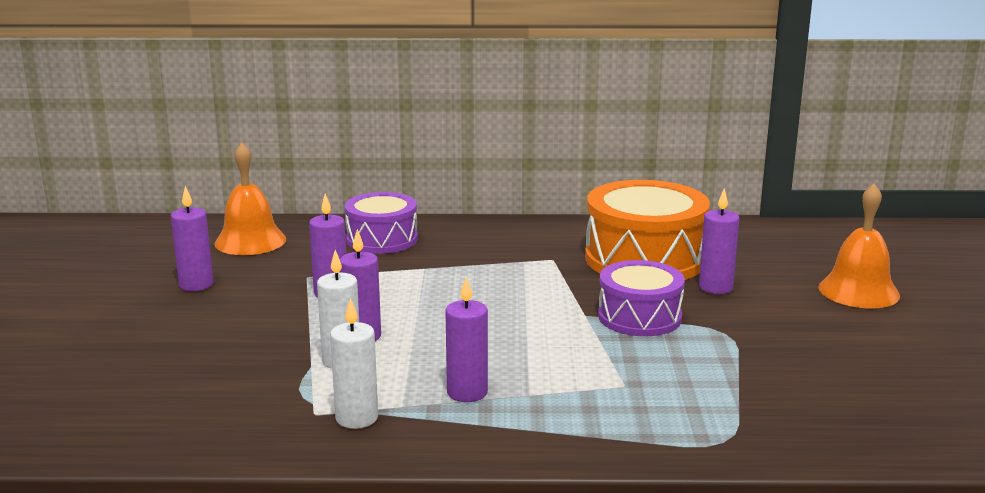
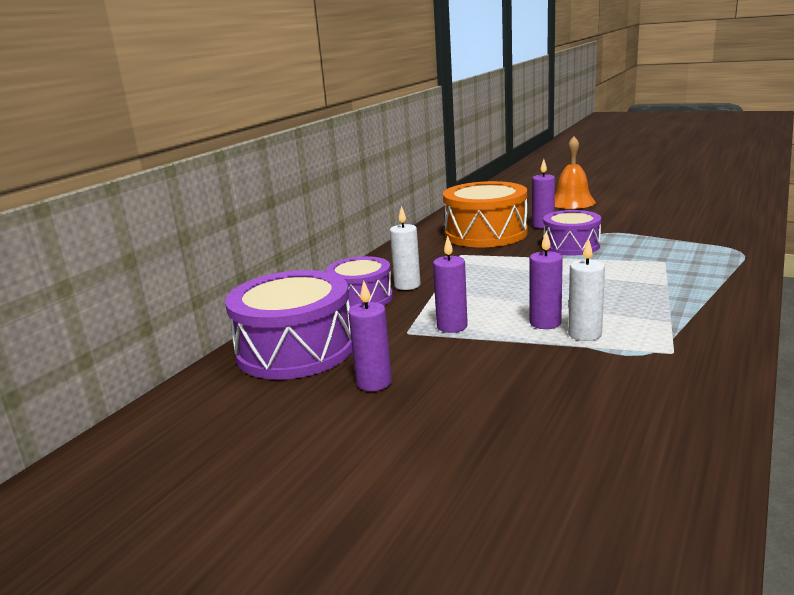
camera: 60 degrees left, 0 degrees up
(250, 241) = (295, 349): orange bell -> purple drum
(356, 418) = (686, 338): white candle -> white candle (407, 285)
(467, 392) = (657, 300): purple candle -> none

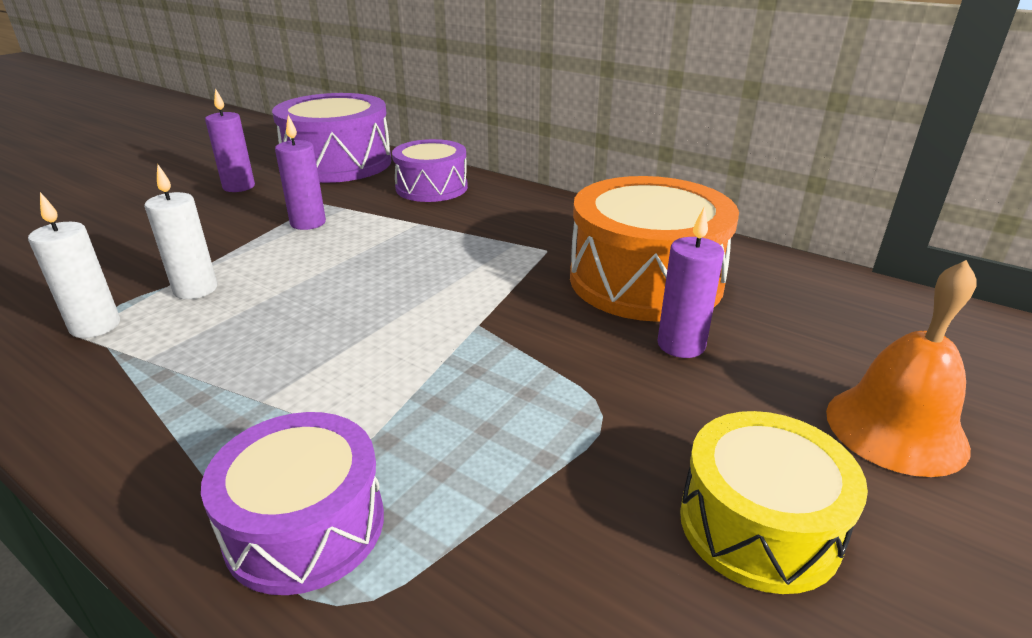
camera: 95 degrees right, 10 degrees up
(407, 285) = (450, 210): white candle -> white candle (95, 326)
(545, 323) = (254, 272): purple candle -> none
(571, 246) = (531, 350): purple drum -> purple drum (305, 526)
(639, 214) = (759, 525): none -> yellow drum

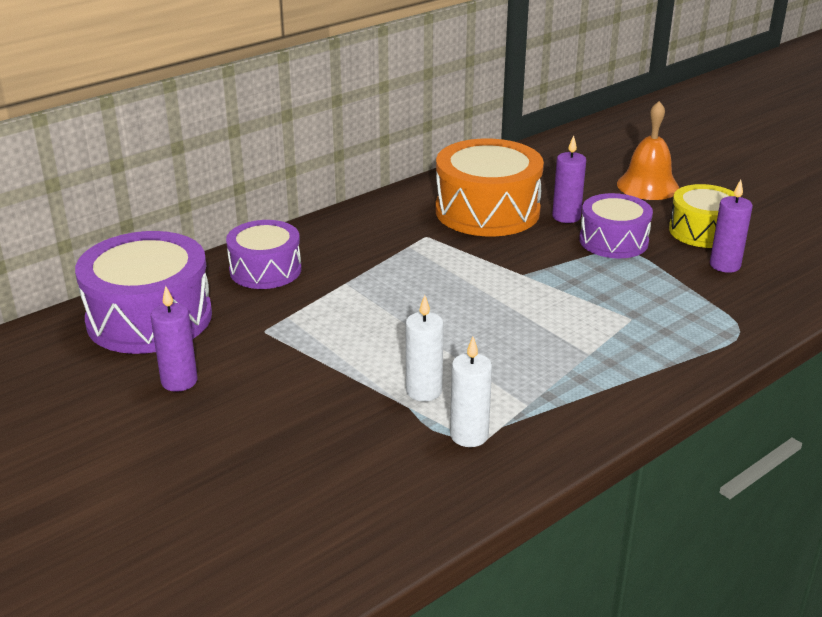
camera: 75 degrees left, 0 degrees up
(305, 526) = (695, 338): purple drum -> purple drum (613, 241)
(308, 223) = (312, 337): purple candle -> purple candle (725, 265)

